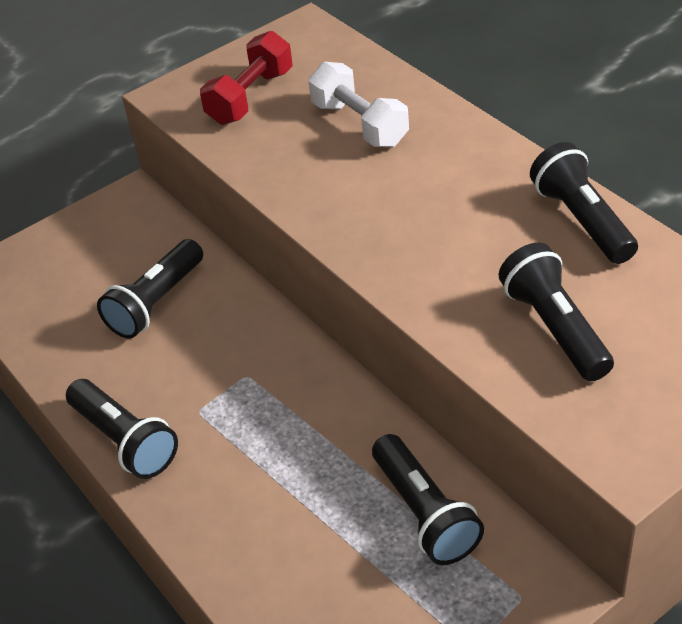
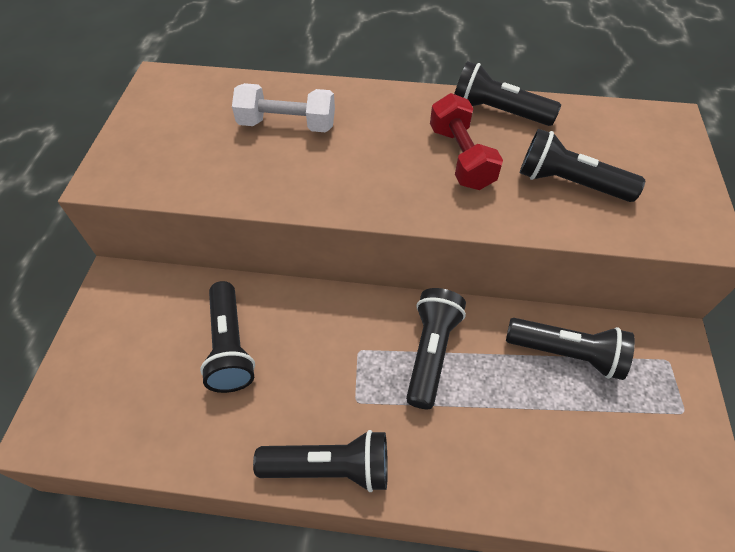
camera: 50 degrees left, 10 degrees up
(250, 97) = (179, 146): red dumbbell -> red dumbbell (460, 157)
(303, 420) = (431, 352): none -> black flashlight

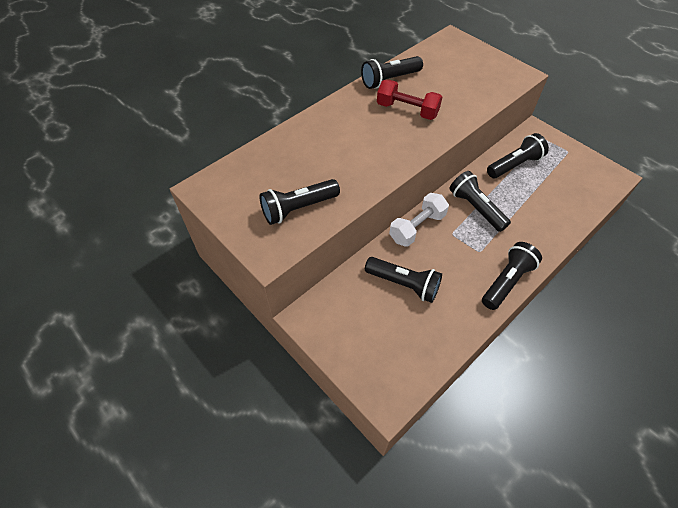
camera: 50 degrees left, 0 degrees up
(287, 125) = (312, 155): white dumbbell -> white dumbbell (417, 227)
(569, 183) = (458, 89): black flashlight -> black flashlight (298, 208)

